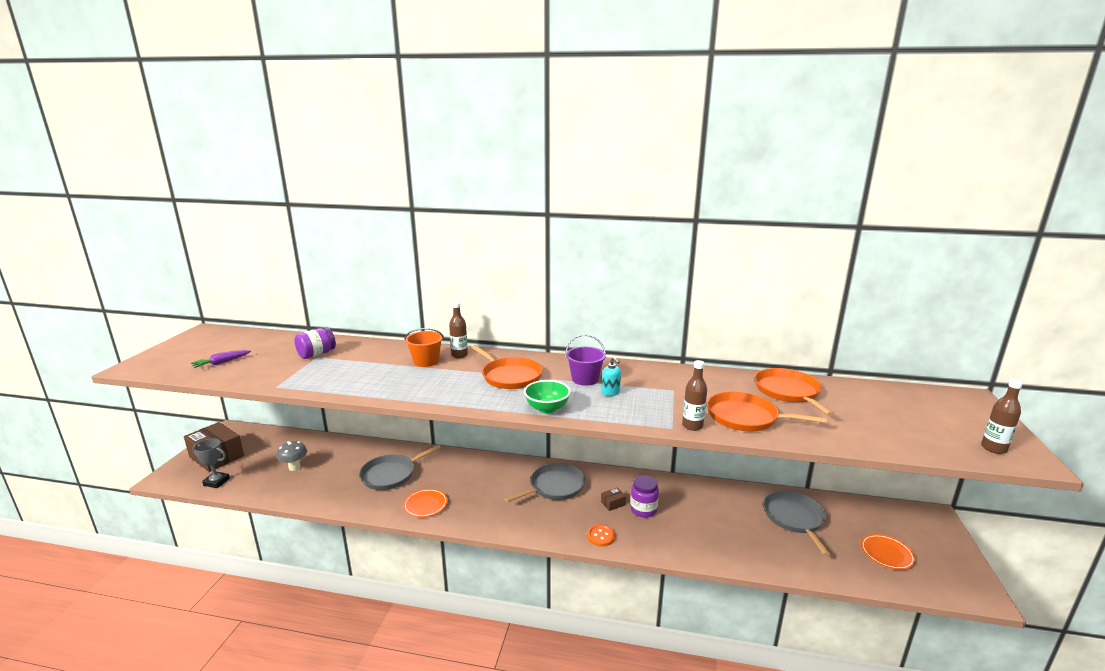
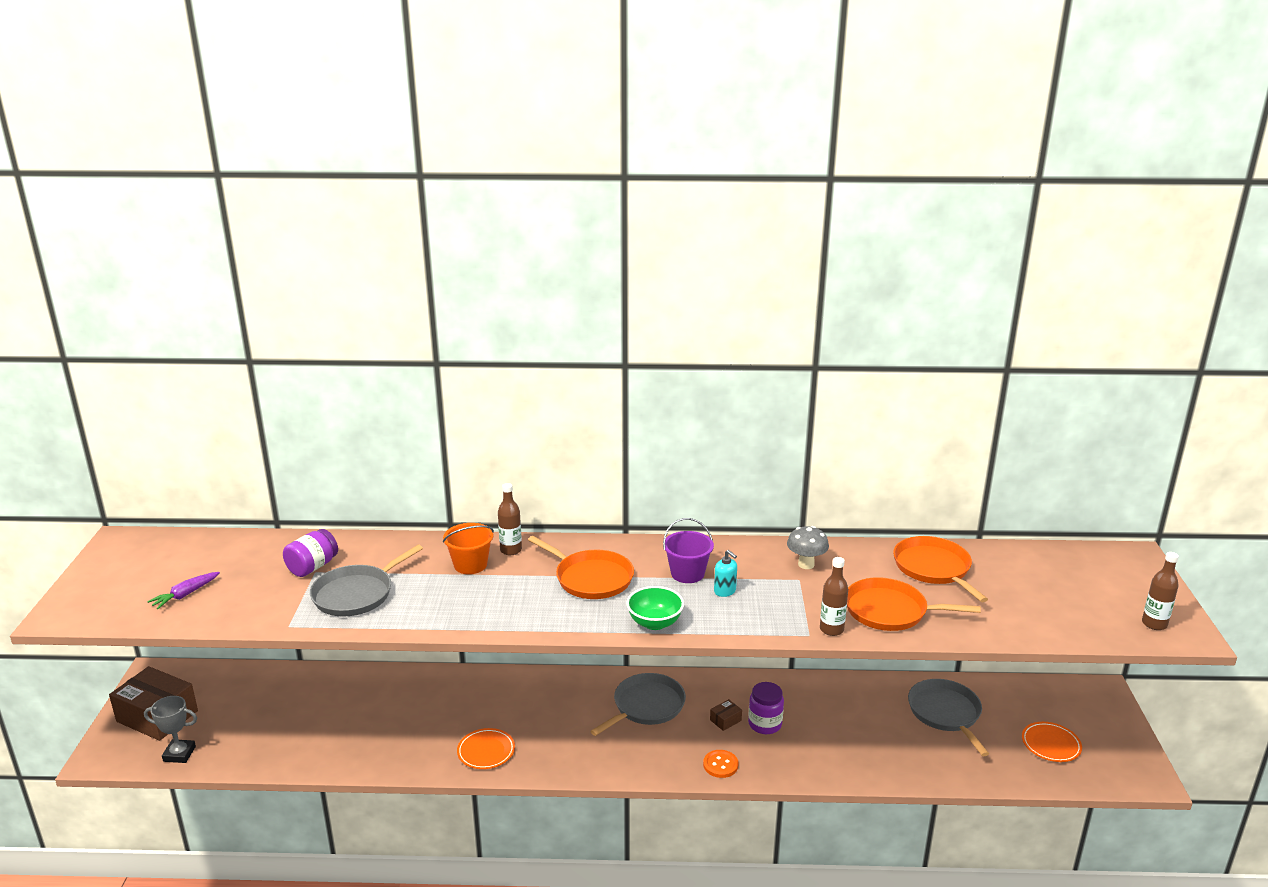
camera: 10 degrees left, 5 degrees up
(294, 467) = (281, 720): grey mushroom -> grey mushroom (806, 564)
(391, 474) = (422, 714): grey pan -> grey pan (356, 594)

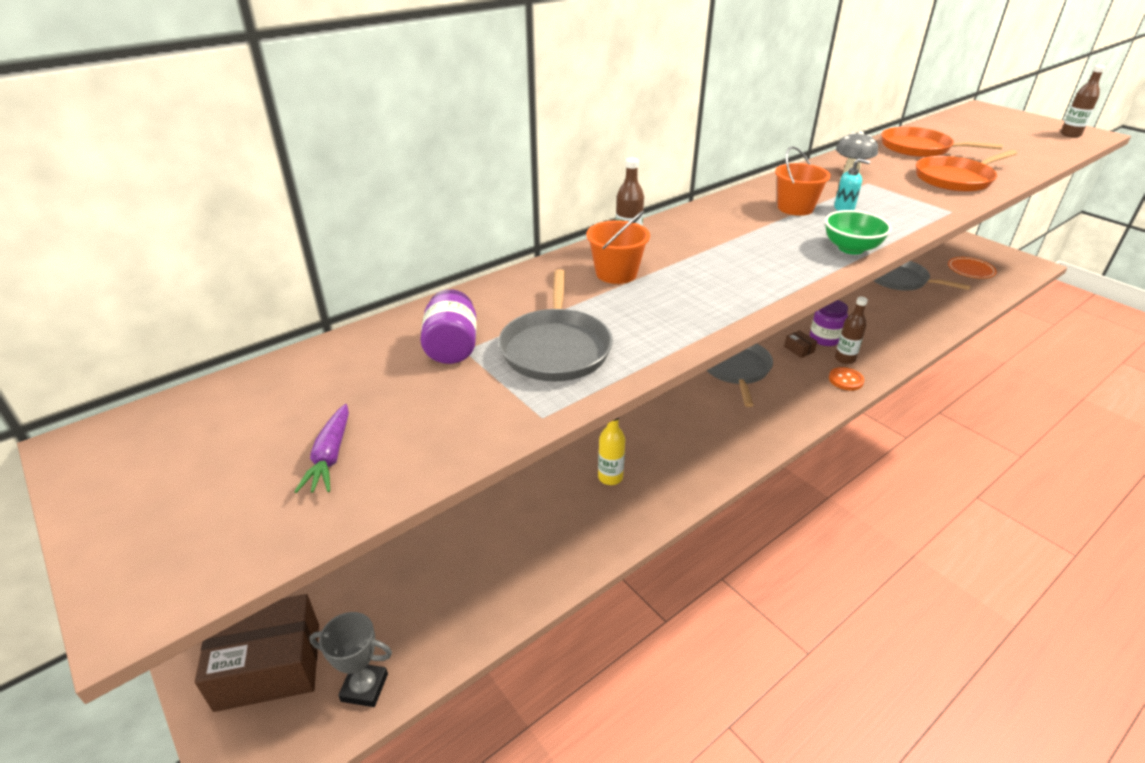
camera: 40 degrees left, 10 degrees up
(179, 754) = (364, 687): grey trophy -> grey trophy turned 45 degrees clockwise
(441, 728) = (610, 477): none -> yellow bottle
(486, 751) = (678, 472): orange plate -> none
(591, 578) = (737, 240): orange pan -> none
(687, 573) = (795, 208): purple bucket -> orange bucket
(725, 720) = (799, 349): brown box -> brown box turned 45 degrees counterclockwise
(831, 629) = (955, 202): brown bottle -> brown bottle (844, 359)

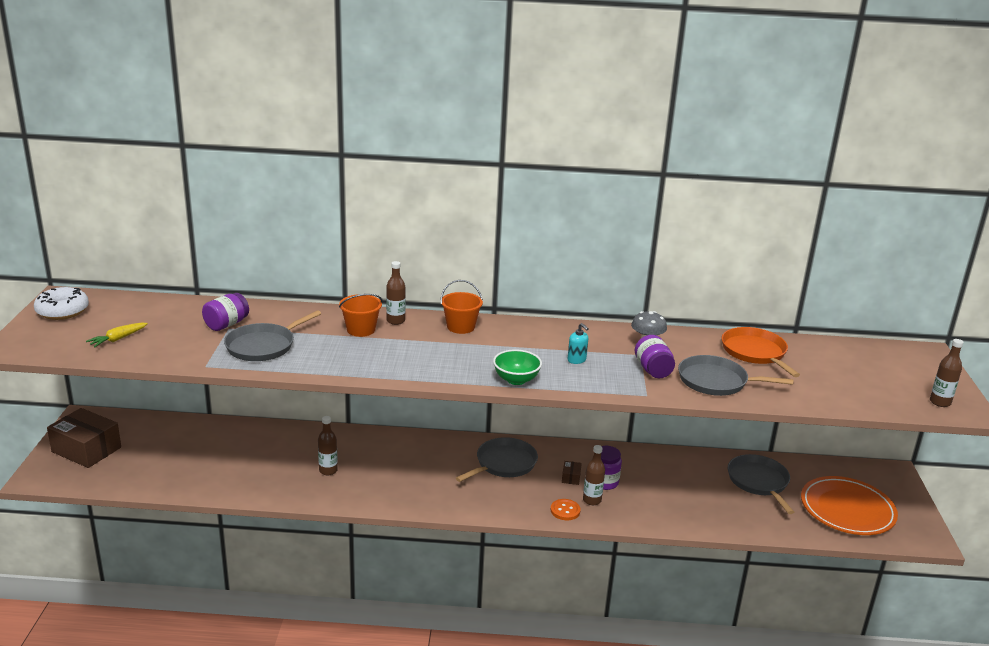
camera: 40 degrees right, 10 degrees down
(135, 469) = (62, 311): none -> white donut
(330, 456) = (118, 339): purple carrot -> yellow carrot
(364, 687) = (105, 479): grey trophy -> none
(610, 477) = (328, 470): yellow bottle -> brown bottle
(795, 208) = (545, 345): orange bucket -> orange bucket (461, 327)
(905, 190) = (653, 370): none -> purple jar
(955, 179) = (716, 381): orange pan -> grey pan
(970, 270) = (847, 510): orange plate -> orange plate, size x1.90

